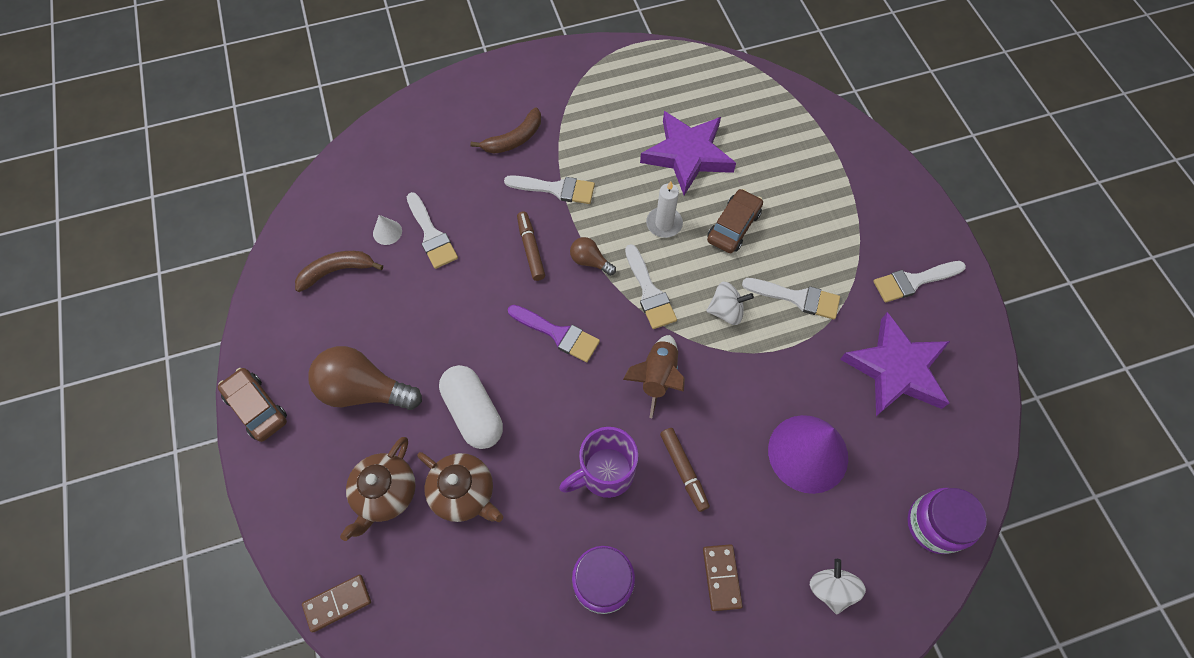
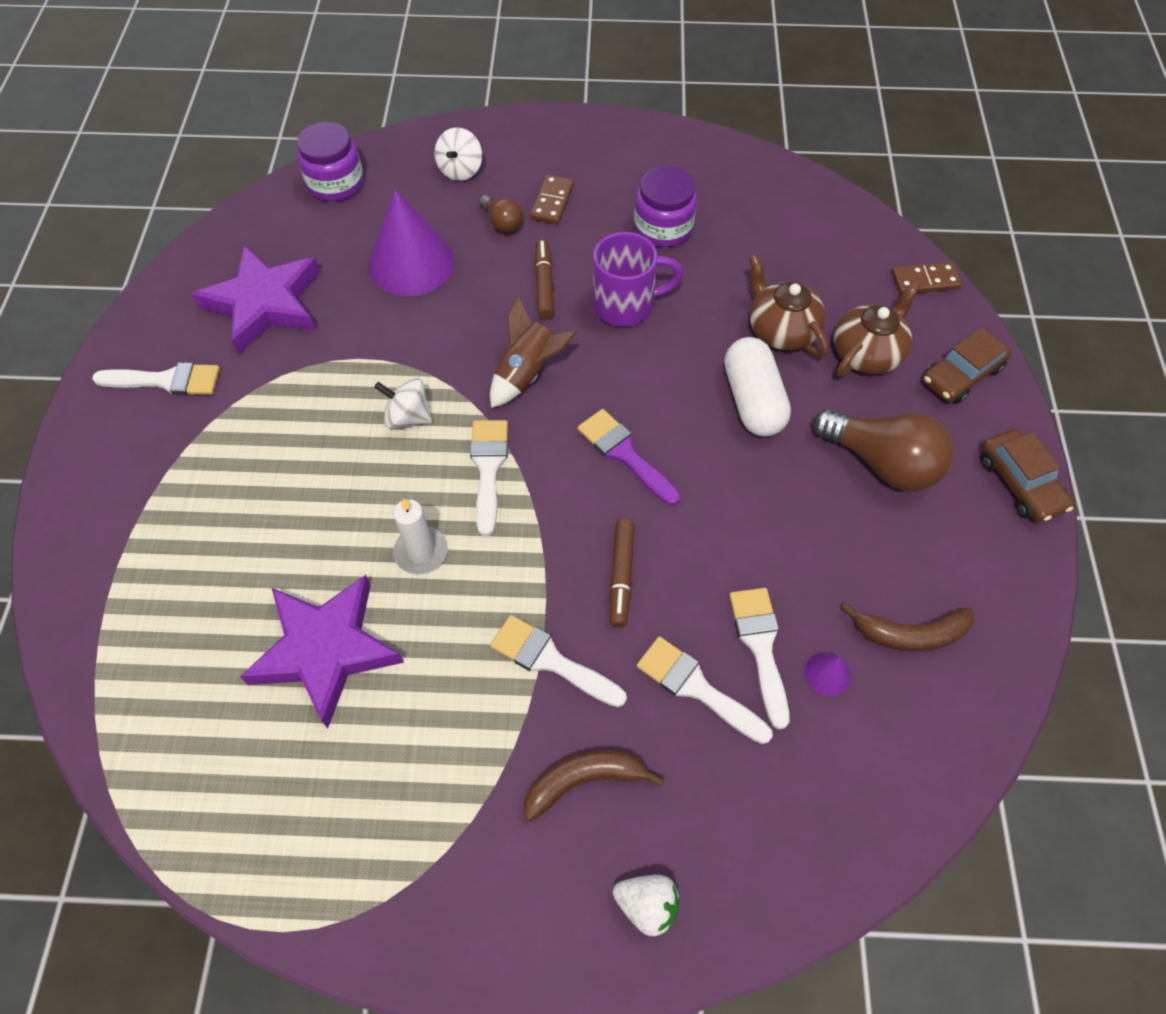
camera: 160 degrees left, 5 degrees down
(387, 232) = (827, 673): white cone -> purple cone
(464, 100) = (647, 905): none -> white strawberry
(590, 261) = (546, 532): brown light bulb -> brown light bulb (502, 223)
(733, 226) = (331, 517): brown car -> brown car (961, 374)
(797, 298) = (314, 405): white brush -> white brush (696, 687)

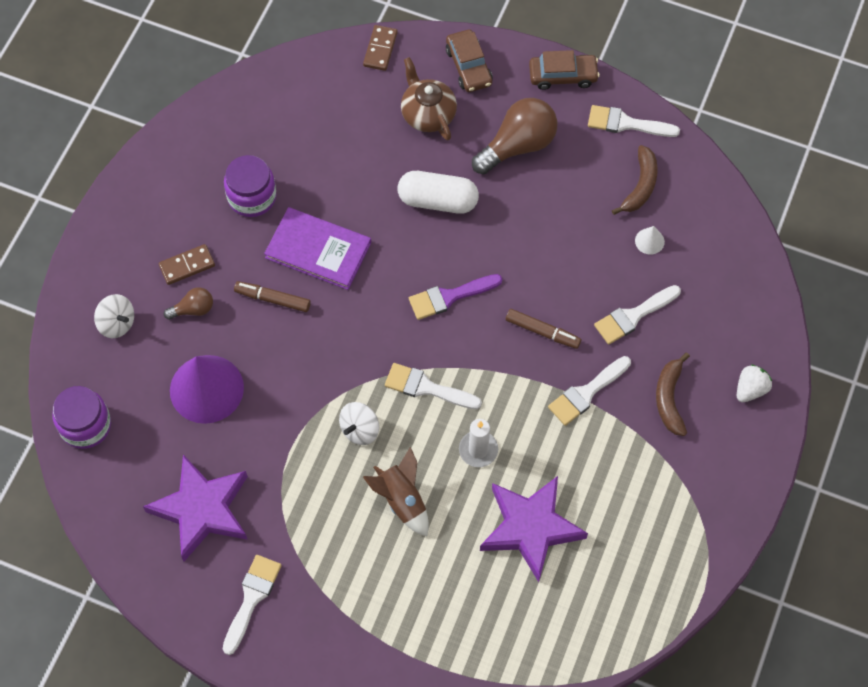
camera: 70 degrees left, 5 degrees up
(527, 373) = (353, 337): brown rocket -> brown rocket (402, 500)
(552, 202) = (187, 266): brown domino -> brown domino turned 60 degrees counterclockwise
(626, 305) = (318, 250): purple mug -> purple book
(760, 646) = (619, 270): white brush -> white brush (626, 123)
(781, 330) = (385, 158): brown teapot -> none
(827, 673) = (649, 241): purple cone -> white cone

